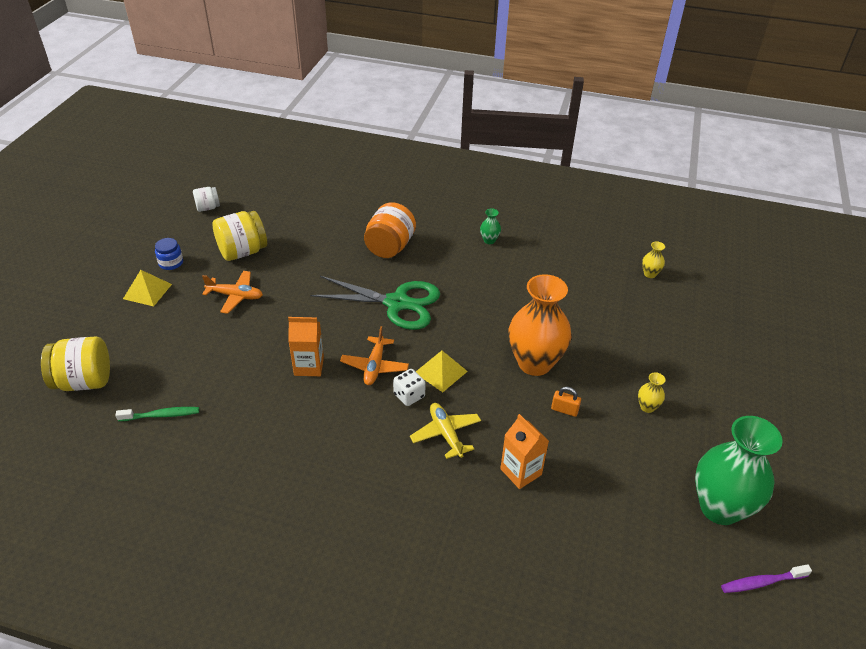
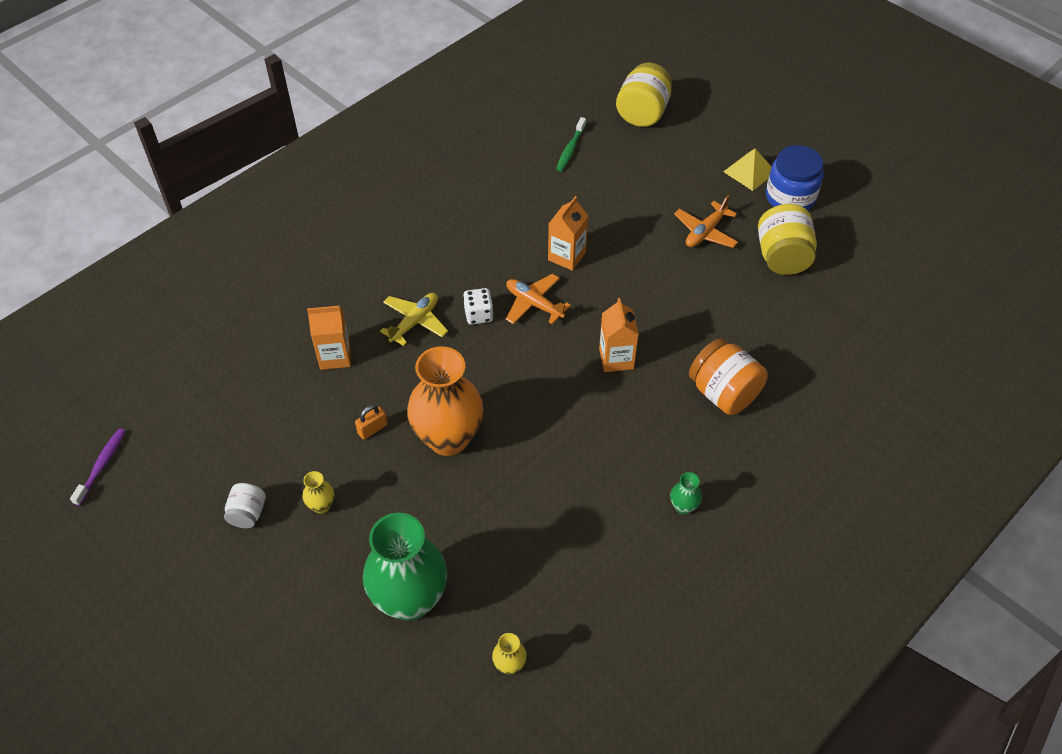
camera: 120 degrees right, 10 degrees up
(171, 263) = (790, 197): blue jar -> blue jar, size x1.79
(208, 208) = (888, 250): white jar -> white jar (248, 513)
(397, 303) = (616, 358): green scissors -> orange carton
(441, 372) = (492, 352): yellow pyramid -> none
(446, 434) = (415, 322): yellow plane -> yellow plane turned 60 degrees counterclockwise
(719, 507) = (180, 486): green vase -> green vase (410, 599)

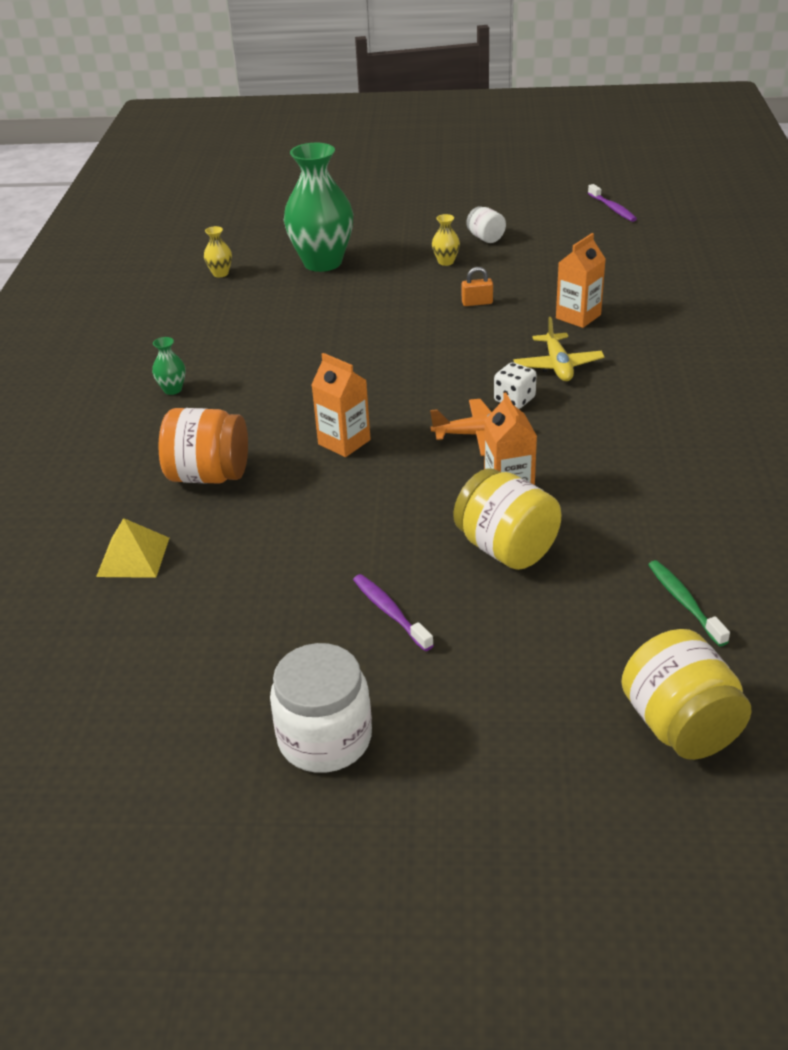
camera: 140 degrees right, 15 degrees down
(372, 429) = (477, 303): orange padlock -> orange padlock turned 75 degrees clockwise
(448, 438) = (413, 327): orange vase -> none
(705, 232) = (390, 612): orange plane -> purple toothbrush
(749, 172) = (421, 739): yellow pyramid -> yellow pyramid (133, 556)
(782, 257) = (262, 644): yellow jar -> yellow jar (506, 548)
(790, 197) = (325, 738): blue jar -> white jar

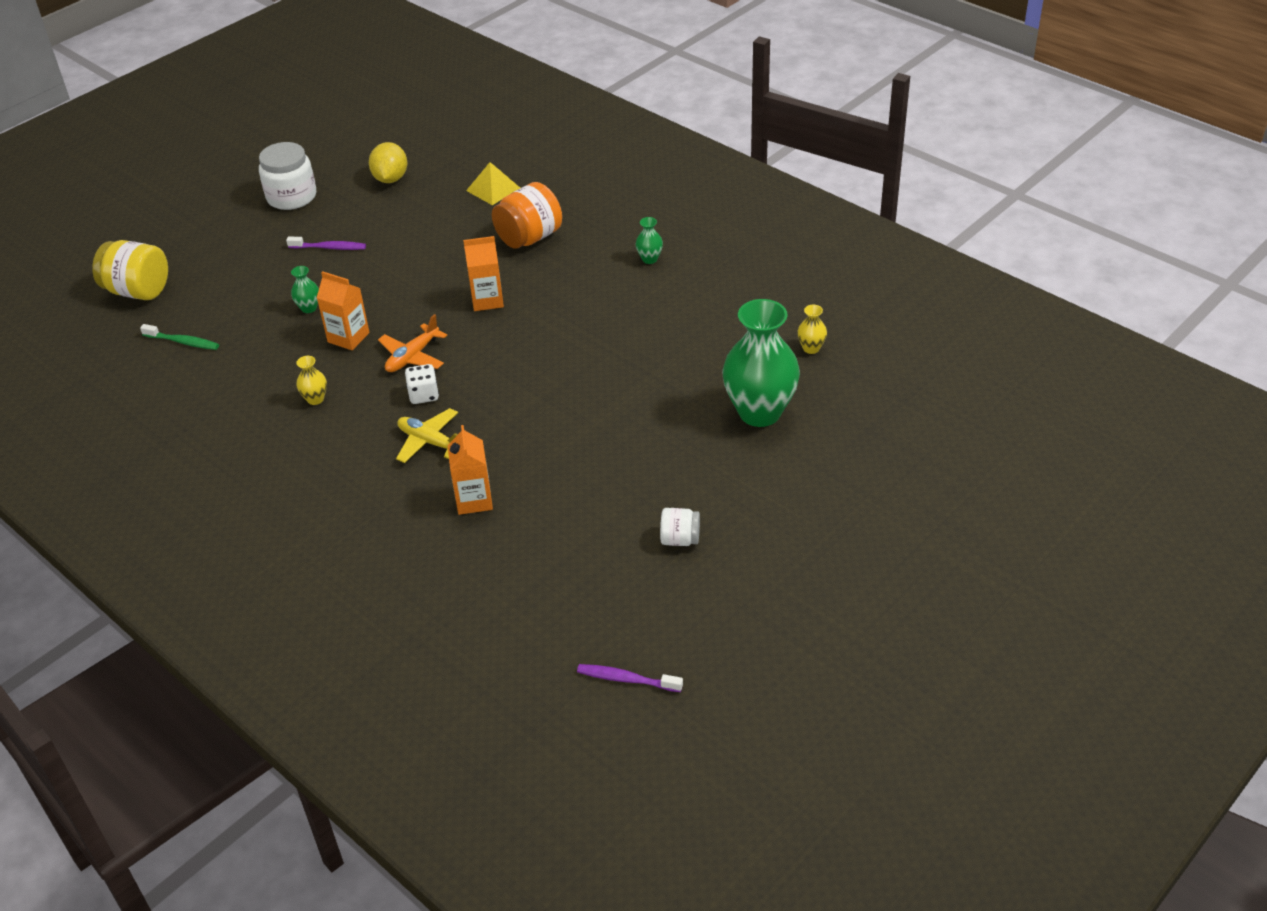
camera: 130 degrees right, 5 degrees up
(187, 664) = (390, 179): none -> yellow lemon
(446, 262) = (666, 485): yellow vase -> yellow vase (315, 399)
(477, 303) = (572, 459): orange padlock -> none
(506, 548) = (309, 308): yellow jar -> green vase

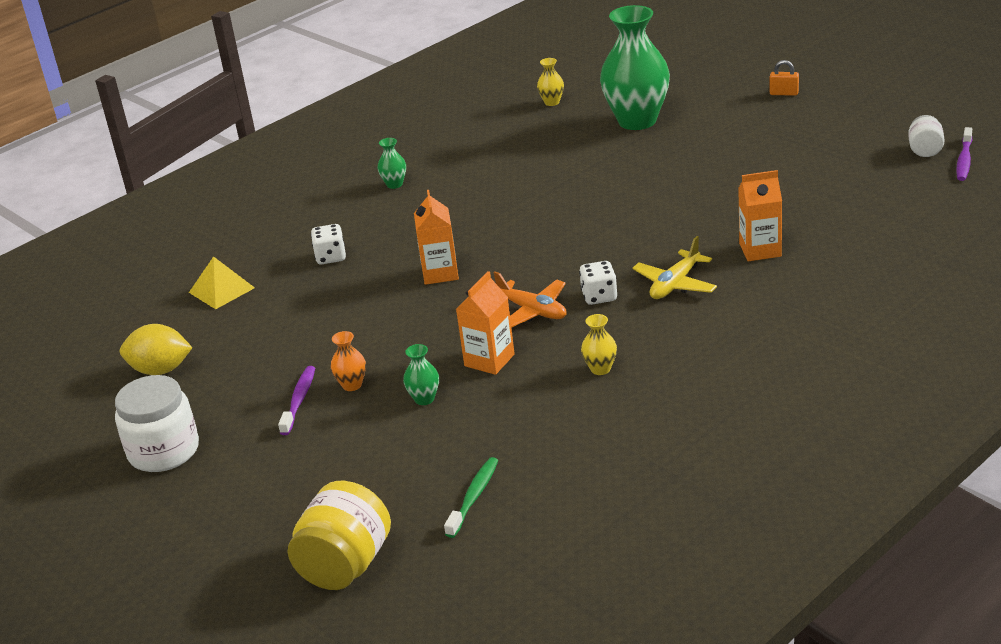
camera: 85 degrees left, 10 degrees down
(340, 270) = (352, 385): none -> orange vase
(529, 237) = (331, 257): orange jar -> white dice
(680, 539) = (800, 147): white jar -> white jar (925, 150)
(817, 532) = (784, 93): none -> orange padlock

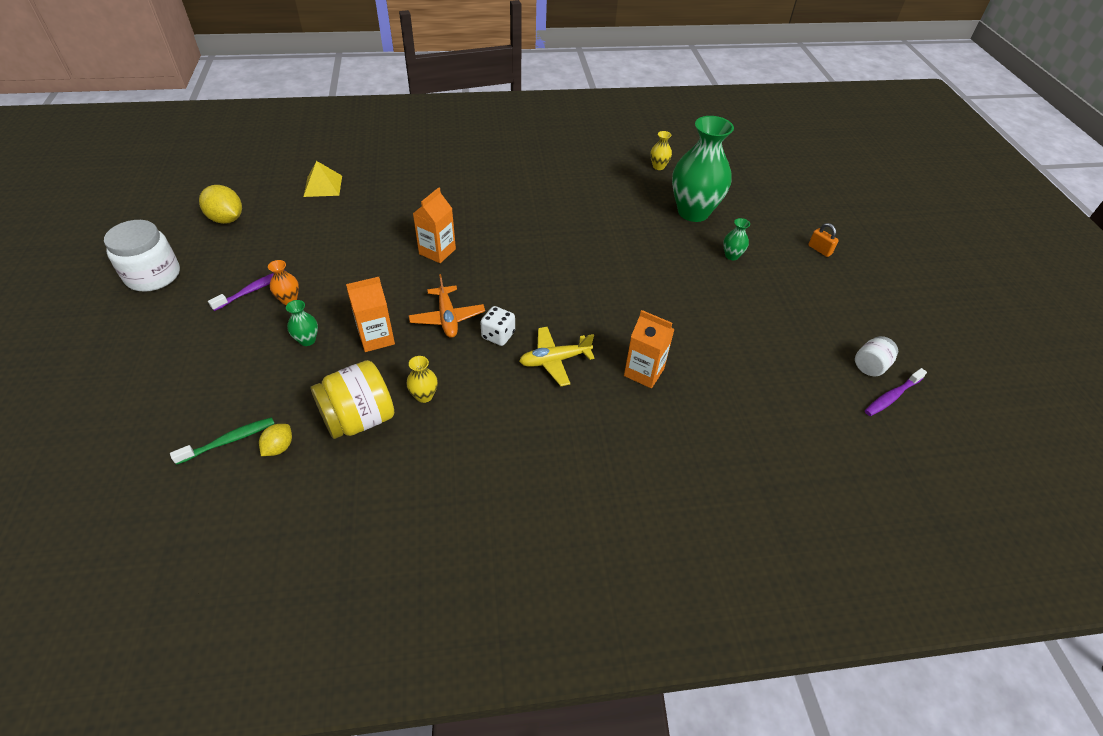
camera: 30 degrees right, 15 degrees up
(331, 257) = (400, 200): white dice -> none
(345, 565) = (106, 434): yellow jar -> yellow jar (359, 419)
(394, 184) = (497, 171): green vase -> green vase (731, 256)
(528, 473) = (279, 447): none -> yellow lemon

